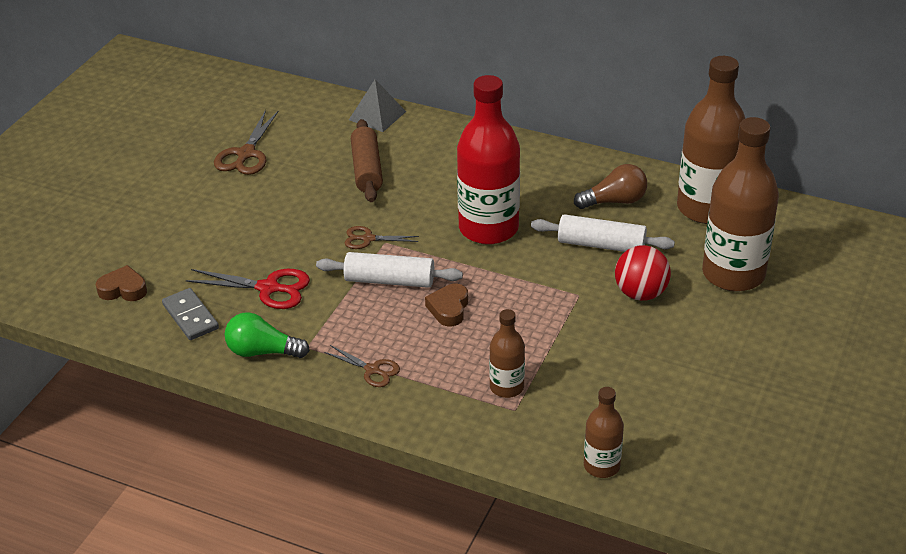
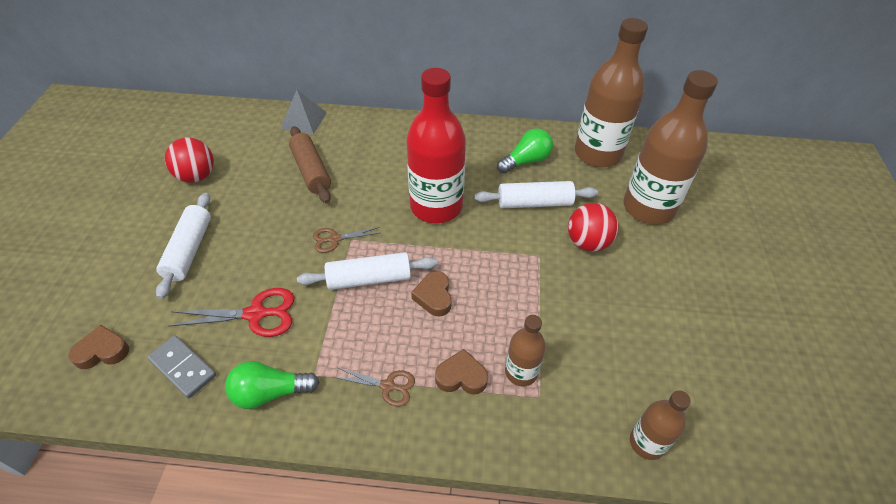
camera: 20 degrees left, 10 degrees up
(220, 221) = (189, 250): none -> white rolling pin
(246, 154) = (196, 176): brown scissors -> red ball
(446, 378) = (461, 377): none -> brown heart
(614, 201) = (526, 161): brown light bulb -> green light bulb

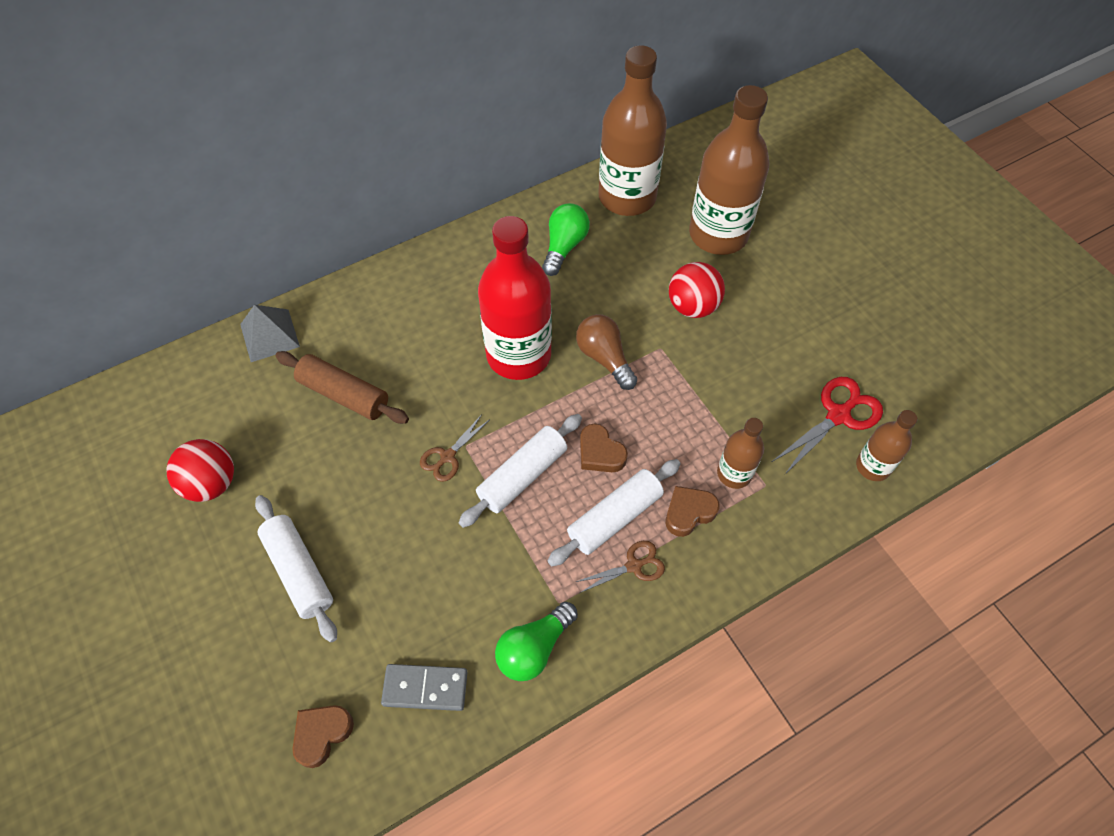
camera: 35 degrees left, 10 degrees up
(256, 314) = (444, 587): red scissors -> red scissors (838, 415)
(492, 240) = (604, 358): none -> brown light bulb
(534, 203) = (611, 292): white rolling pin -> white rolling pin (615, 517)

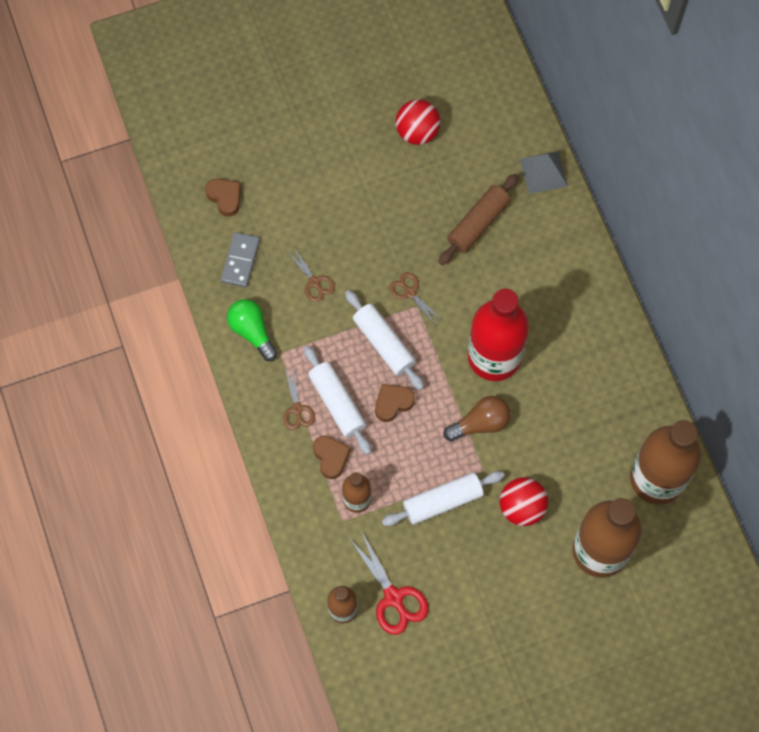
camera: 100 degrees right, 10 degrees up
(299, 571) = (338, 188): white rolling pin -> white rolling pin (442, 501)
(447, 577) = (314, 282): none -> brown scissors
(564, 246) = (604, 412): green light bulb -> none

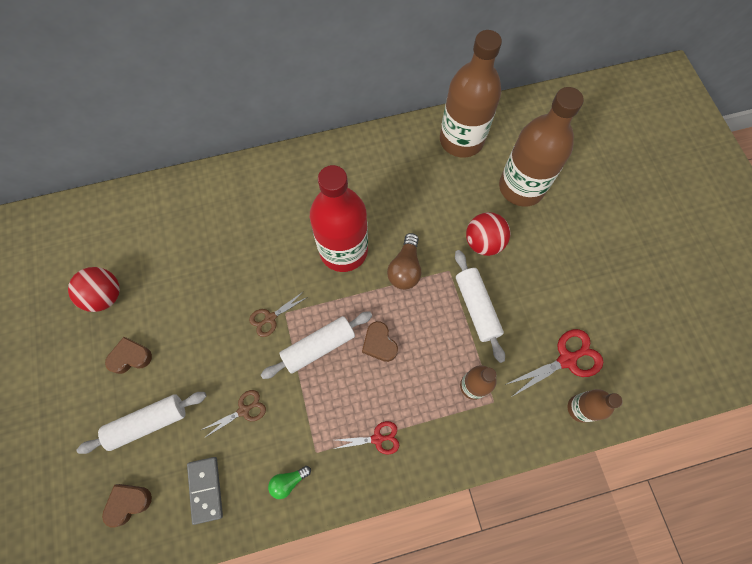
camera: 85 degrees left, 0 degrees up
(240, 261) = (206, 489): grey domino -> grey domino turned 60 degrees clockwise
(252, 332) = (288, 481): green light bulb -> green light bulb, size x0.61
(297, 409) = (377, 439): brown scissors -> red scissors
(331, 457) = (430, 408): brown heart -> brown heart (130, 357)
(337, 403) = (375, 397): white rolling pin -> white rolling pin (148, 423)
(478, 223) = (212, 251): brown rolling pin -> none
(480, 423) = (405, 268): brown light bulb -> brown light bulb turned 150 degrees counterclockwise
(543, 172) = (174, 192): grey pyramid -> none

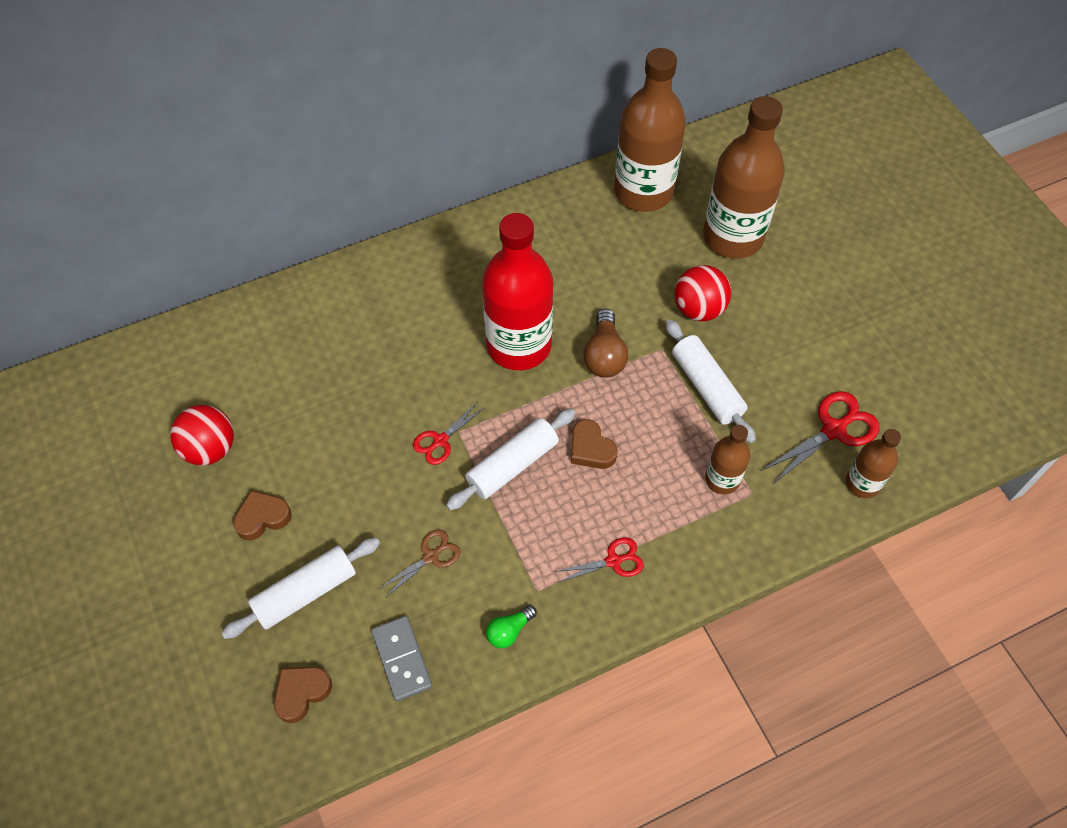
camera: 10 degrees left, 10 degrees down
(270, 318) = (440, 441): brown scissors -> red scissors

